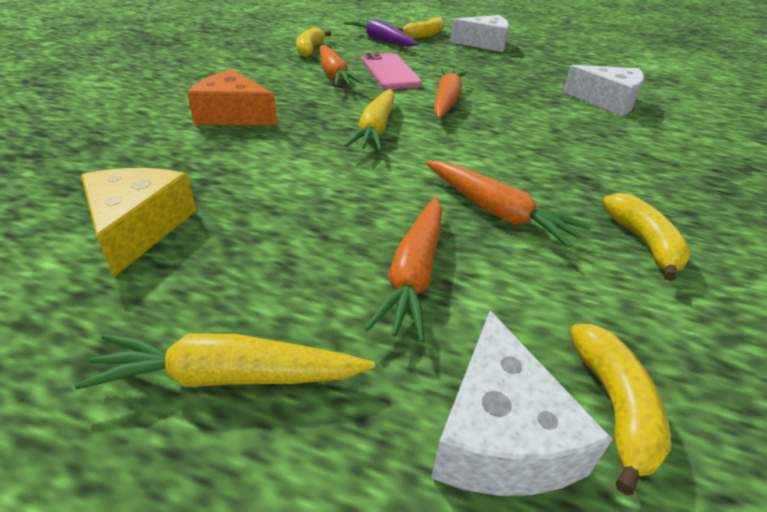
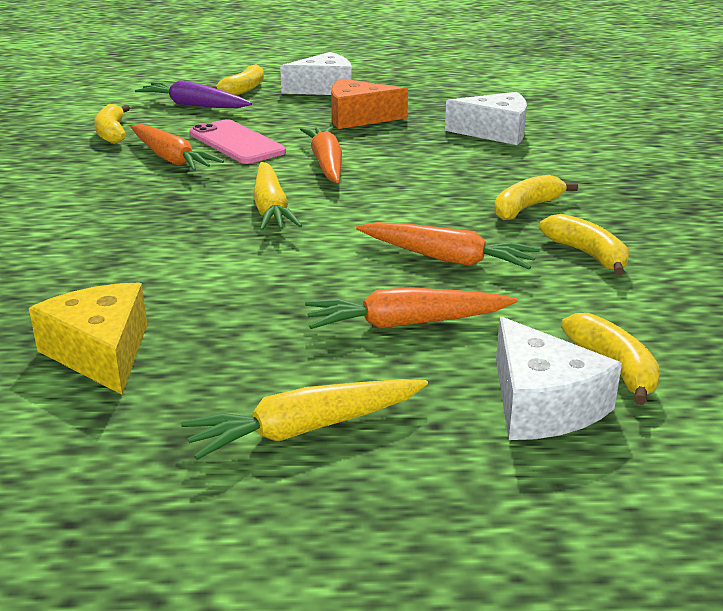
camera: 20 degrees left, 10 degrees down
(233, 115) = (90, 227): orange cheese -> orange cheese (358, 118)
(414, 273) = (406, 323): orange carrot -> orange carrot turned 90 degrees clockwise
(601, 177) = (526, 208): none -> yellow banana

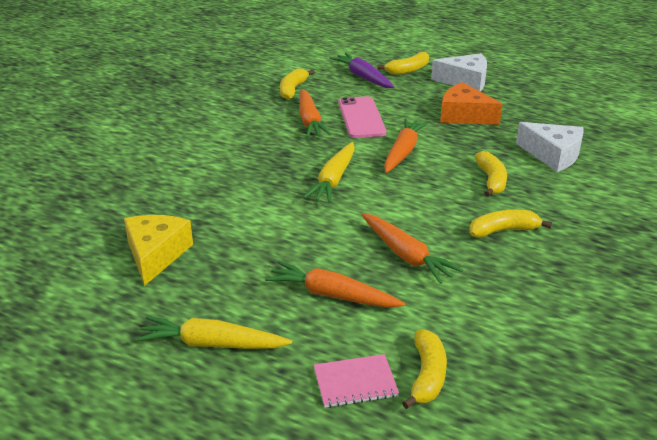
camera: 30 degrees right, 5 degrees up
(542, 404) = (355, 382): white cheese -> pink notebook
(588, 255) = (505, 284): yellow banana -> yellow banana (491, 180)

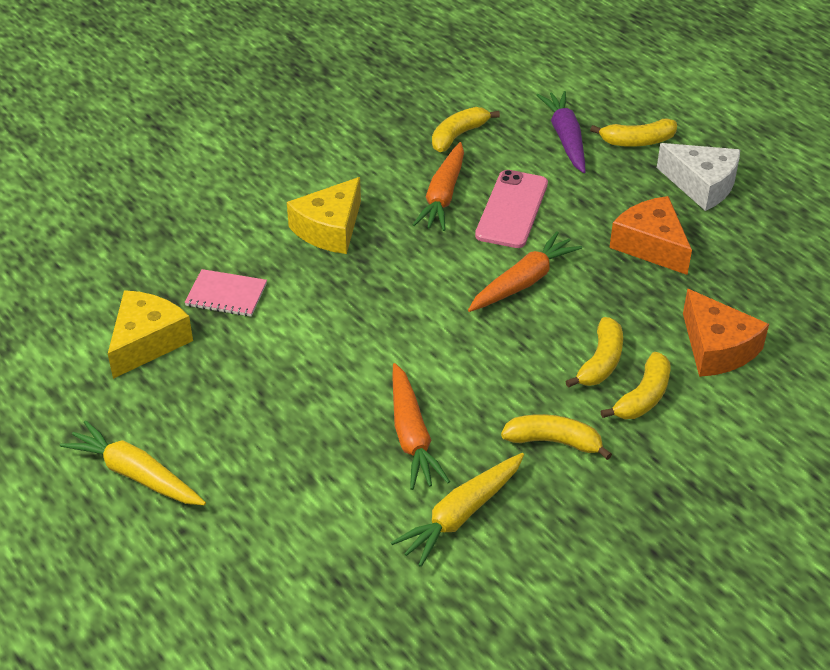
camera: 25 degrees right, 10 degrees up
(245, 155) = (329, 229): none -> yellow cheese
(332, 295) = (294, 459): orange carrot -> none
(333, 180) = (407, 299): yellow carrot -> yellow carrot (461, 515)
(355, 382) = (243, 572): pink notebook -> pink notebook (226, 295)
(427, 376) = (320, 593): yellow banana -> yellow banana (643, 397)
(553, 155) = (717, 348): white cheese -> orange cheese

